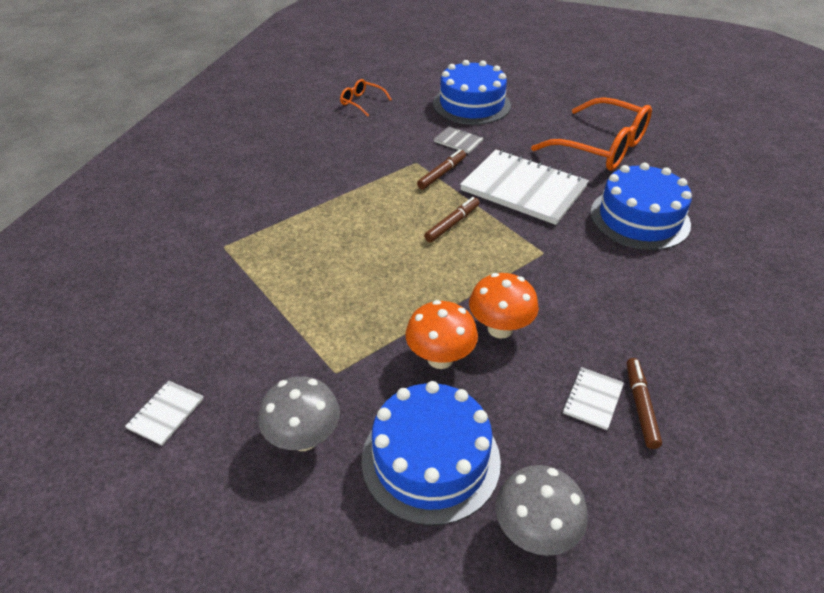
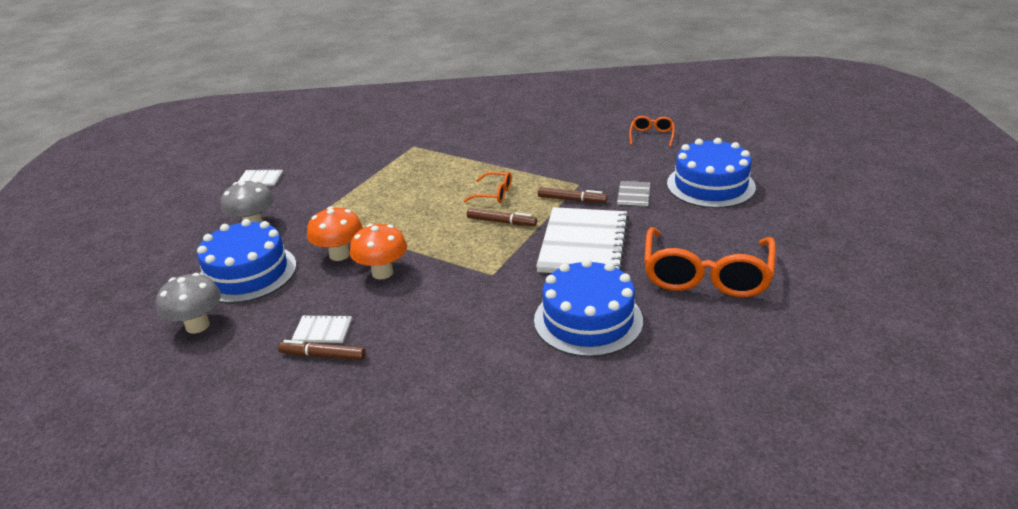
camera: 70 degrees right, 10 degrees down
(393, 215) = (494, 194): none -> orange glasses
(640, 406) = (323, 356): brown marker -> brown marker turned 150 degrees counterclockwise

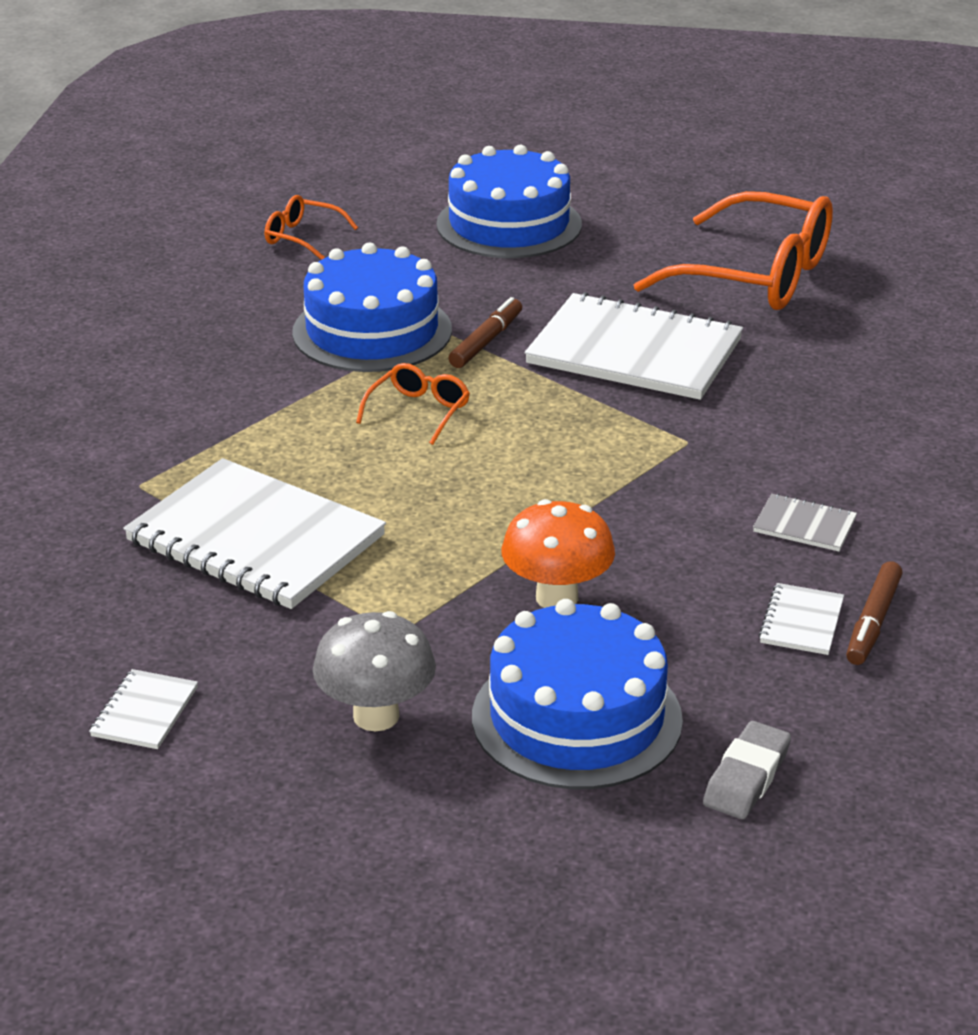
camera: 80 degrees left, 0 degrees up
(197, 326) = (746, 777): grey mushroom -> grey eraser
(377, 177) = (255, 539): none -> white notebook
(382, 273) = (641, 550): orange mushroom -> none
(501, 222) = (525, 415): brown marker -> none
(588, 320) = (837, 378): blue cake -> blue cake (372, 331)
(634, 195) = (501, 287): grey notebook -> grey notebook (804, 525)

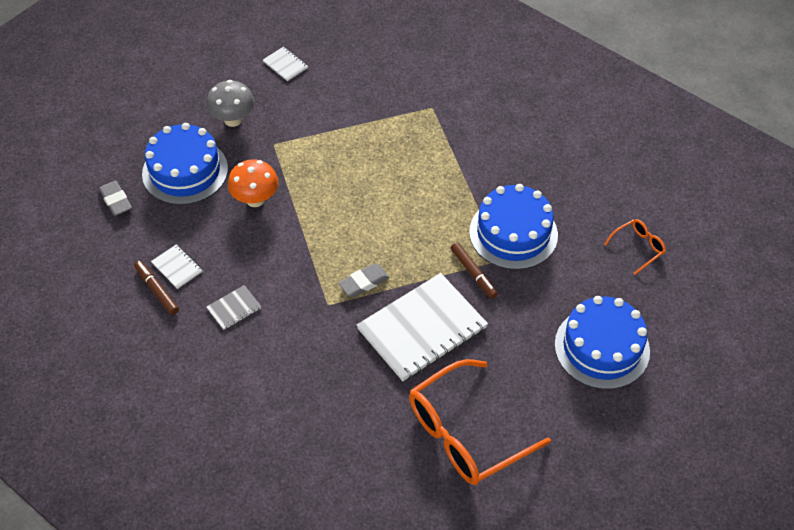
camera: 120 degrees right, 20 degrees up
(255, 539) = (366, 128): white notebook -> none
(419, 411) = (425, 218): orange glasses -> none
(610, 424) = (364, 283): none -> grey eraser

